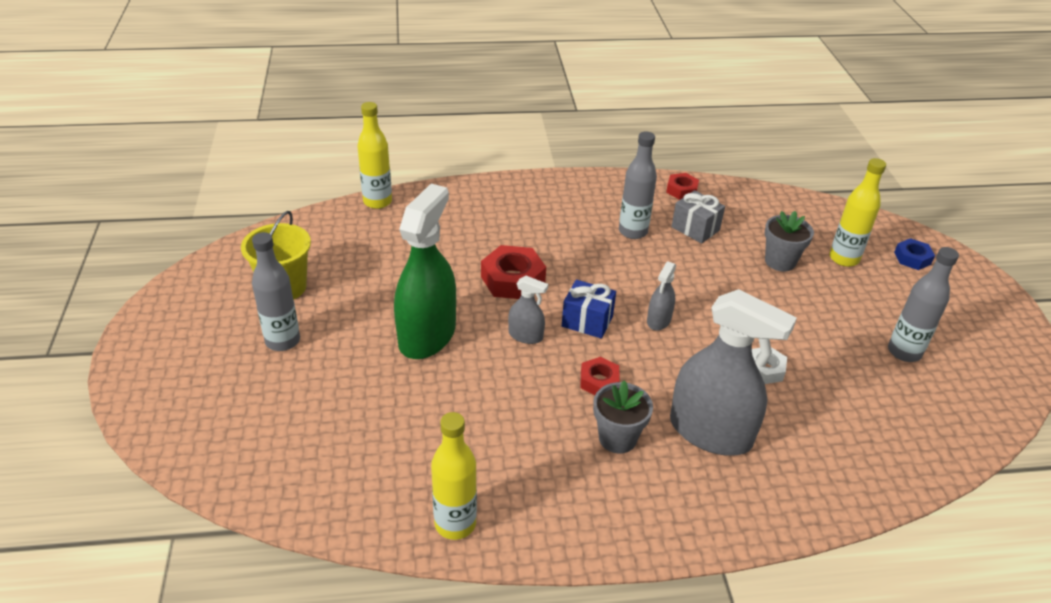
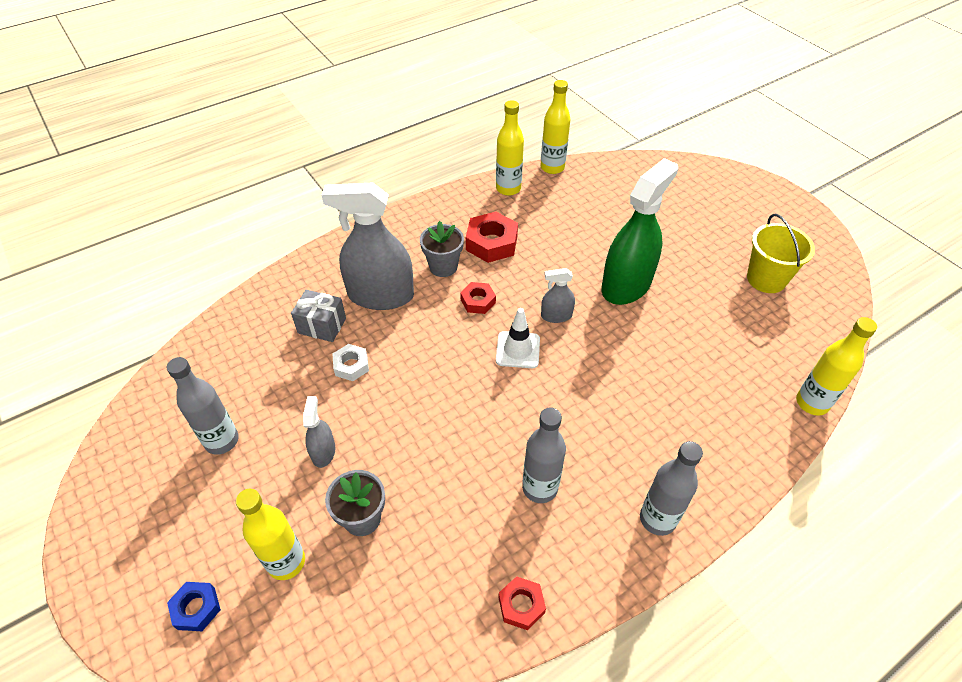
camera: 155 degrees right, 10 degrees up
(282, 341) = (713, 241): grey bottle -> grey bottle (657, 519)
(359, 535) = (552, 167): none -> yellow bottle
(427, 335) = (626, 285): green spray bottle -> green spray bottle turned 135 degrees counterclockwise
(513, 279) = (608, 365): red nut -> red nut (491, 243)
(587, 321) = (518, 350): blue gift -> white traffic cone
(659, 320) = (458, 378): grey spray bottle -> grey spray bottle (323, 452)
(695, 229) = (474, 530): grey gift -> grey gift (322, 325)

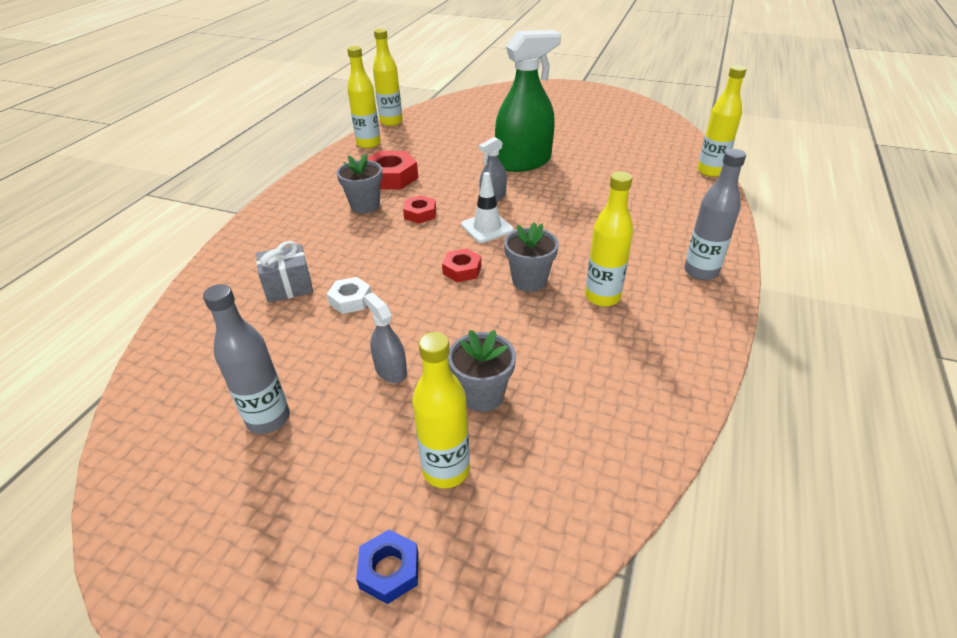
camera: 35 degrees left, 10 degrees down
(381, 295) = (326, 244): grey spray bottle -> none
(497, 431) = (529, 281): none -> grey flower pot
(521, 605) = (677, 373): red nut -> red nut (462, 270)
(540, 488) = (602, 297): grey bottle -> yellow bottle
(626, 285) = (523, 162): green spray bottle -> green spray bottle turned 60 degrees clockwise
(766, 279) = (609, 126): yellow bucket -> none

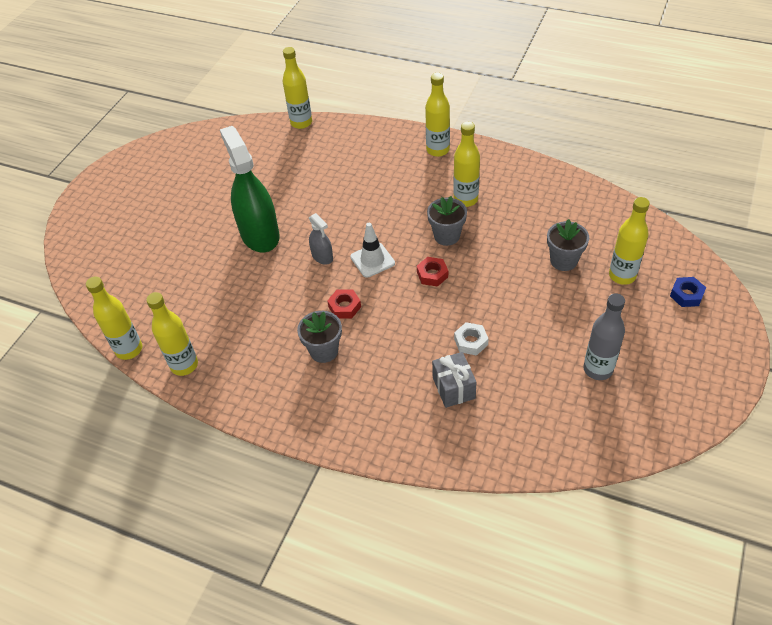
camera: 85 degrees left, 10 degrees up
(391, 177) = (270, 335): red nut -> none
(391, 370) = (546, 308): grey spray bottle -> none
(701, 272) = (437, 150): grey bottle -> yellow bottle

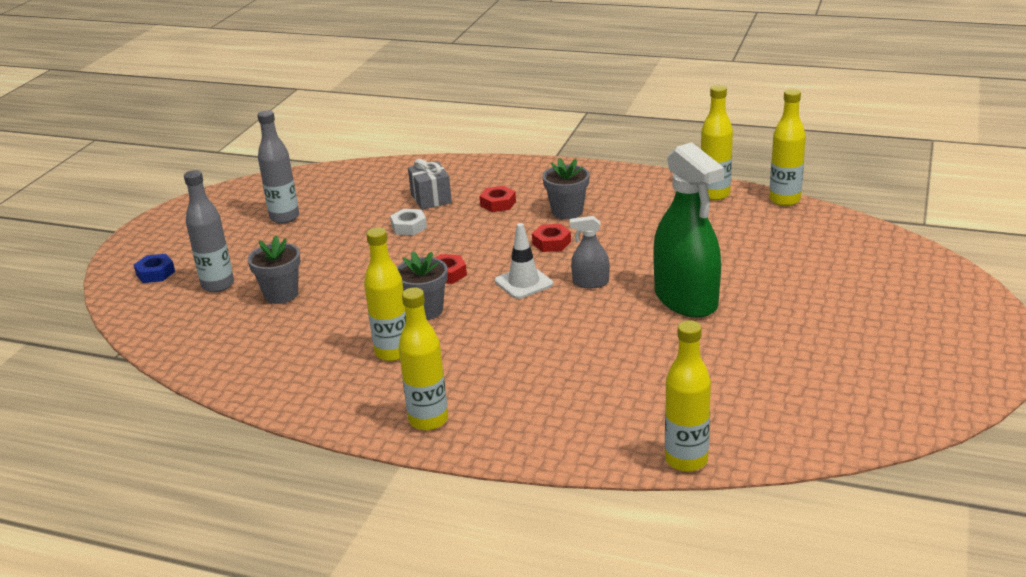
camera: 175 degrees right, 20 degrees down
(322, 256) = (590, 282): grey spray bottle -> grey spray bottle turned 45 degrees counterclockwise
(387, 371) = (498, 203): none -> red nut
(622, 276) = (218, 285): yellow bottle -> grey bottle

